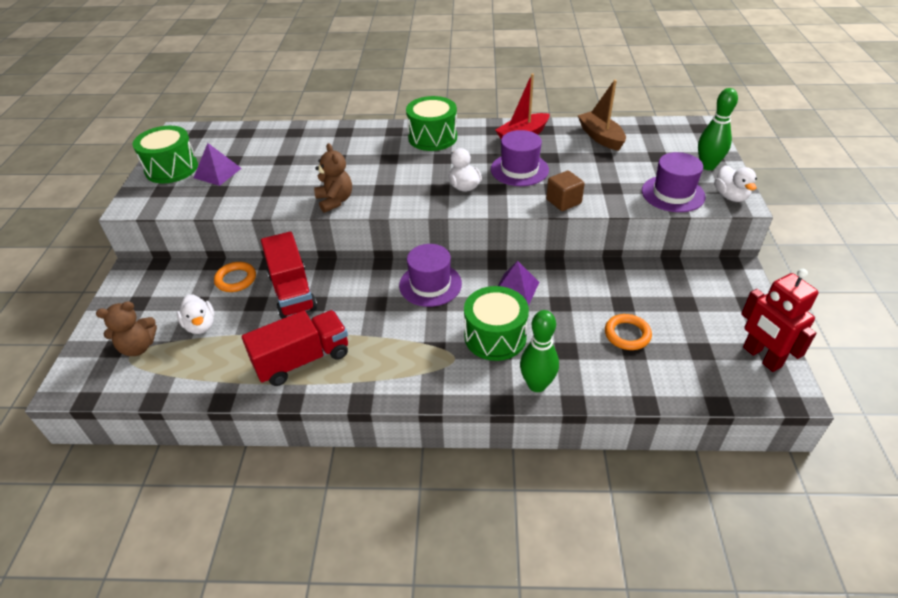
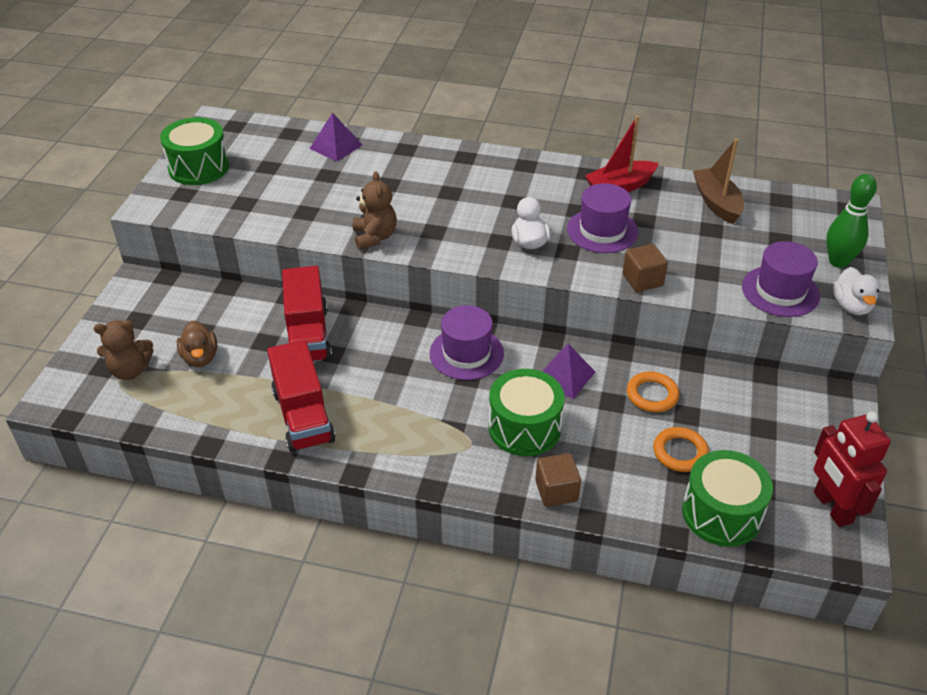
camera: 10 degrees right, 0 degrees up
(200, 325) = (200, 357): white duck -> brown duck
(217, 173) = (249, 181): purple pyramid -> purple pyramid (336, 146)
(236, 279) = (248, 310): orange ring -> orange ring (652, 395)
(302, 360) = (303, 416): red truck -> red truck turned 90 degrees clockwise
(432, 137) = (509, 172): green drum -> green drum (721, 513)
(537, 385) = (556, 491): green bowling pin -> brown cube

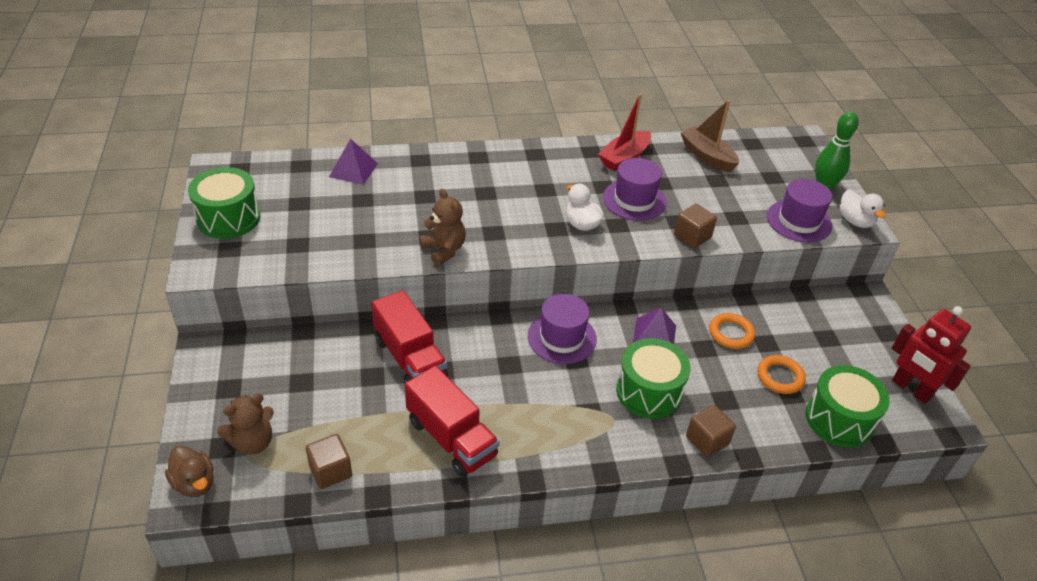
camera: 25 degrees left, 0 degrees up
(180, 413) = (330, 471): none -> brown cube
(200, 357) = (317, 409): brown duck -> brown duck (194, 483)

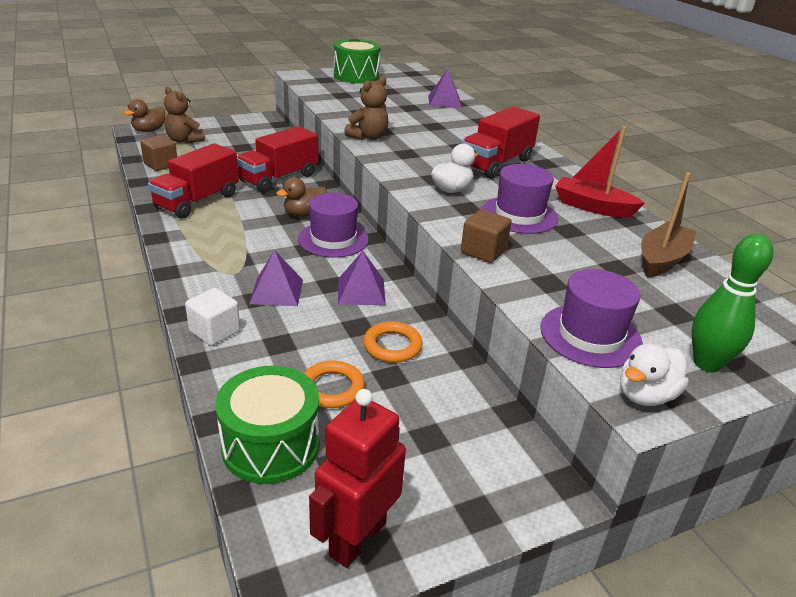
camera: 75 degrees right, 10 degrees down
(504, 350) = (304, 214): none -> brown duck
(531, 182) = (496, 164): none -> red truck
(649, 392) = (276, 291): green drum -> purple pyramid
(707, 440) = (215, 331): brown cube -> white cube

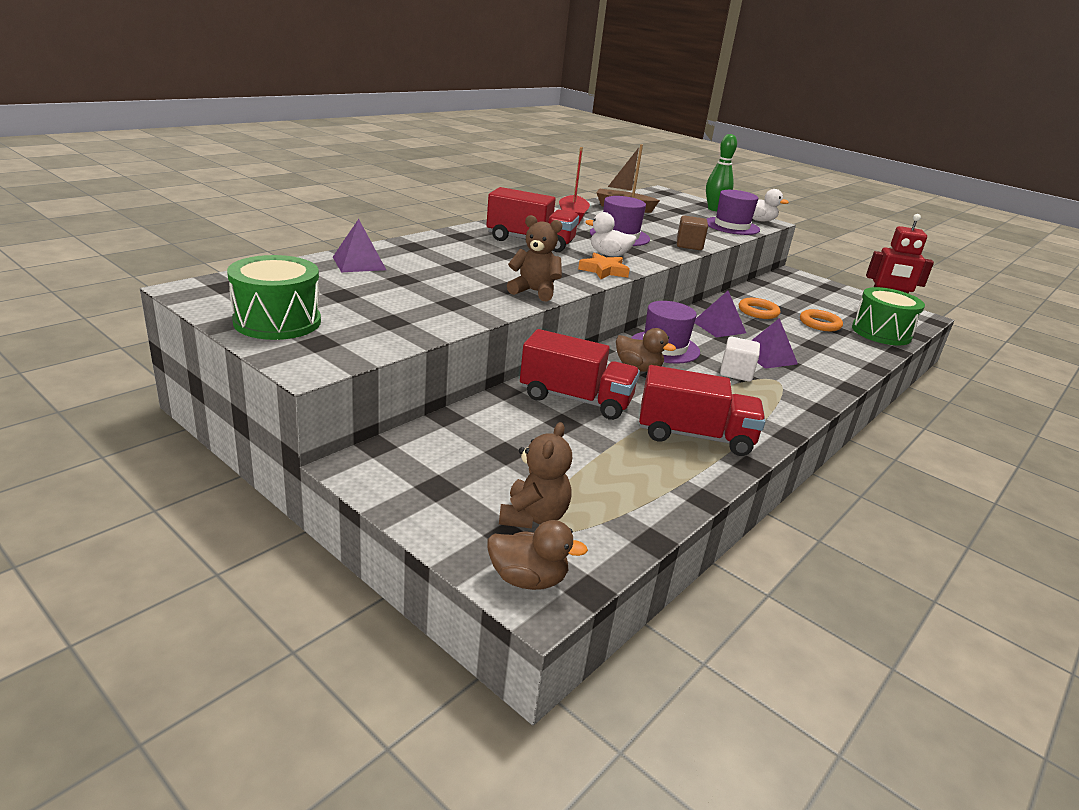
camera: 115 degrees left, 5 degrees down
(161, 164) = (641, 502): brown cube -> none
(215, 331) = (842, 369): white cube -> white cube (736, 373)
(406, 174) = (604, 270): none -> orange star

